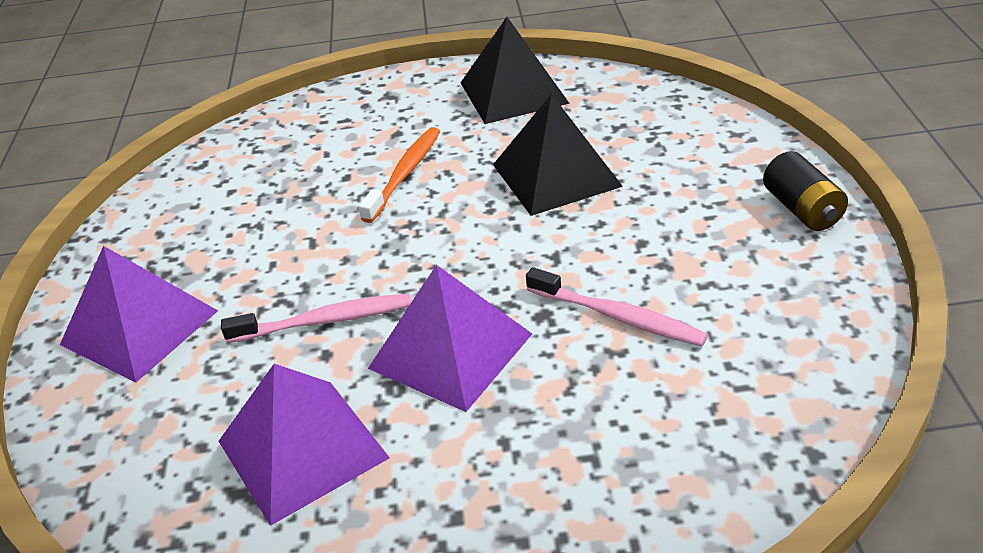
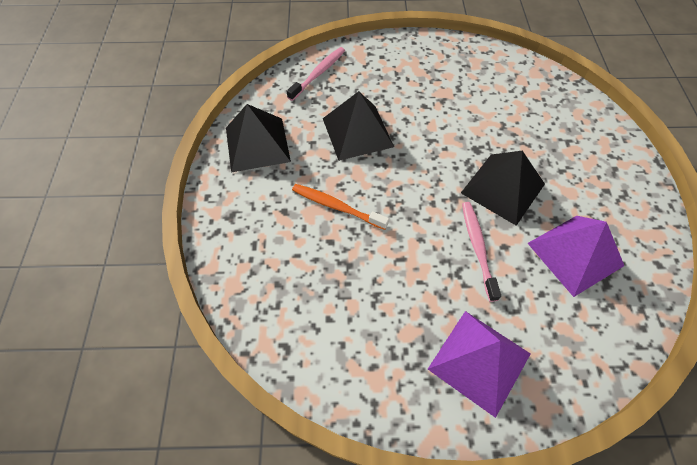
camera: 90 degrees left, 20 degrees up
(451, 350) = (502, 188): purple pyramid -> black pyramid
(618, 316) = (479, 121): pink toothbrush -> pink toothbrush (318, 73)
(802, 209) = (408, 48): black battery -> none

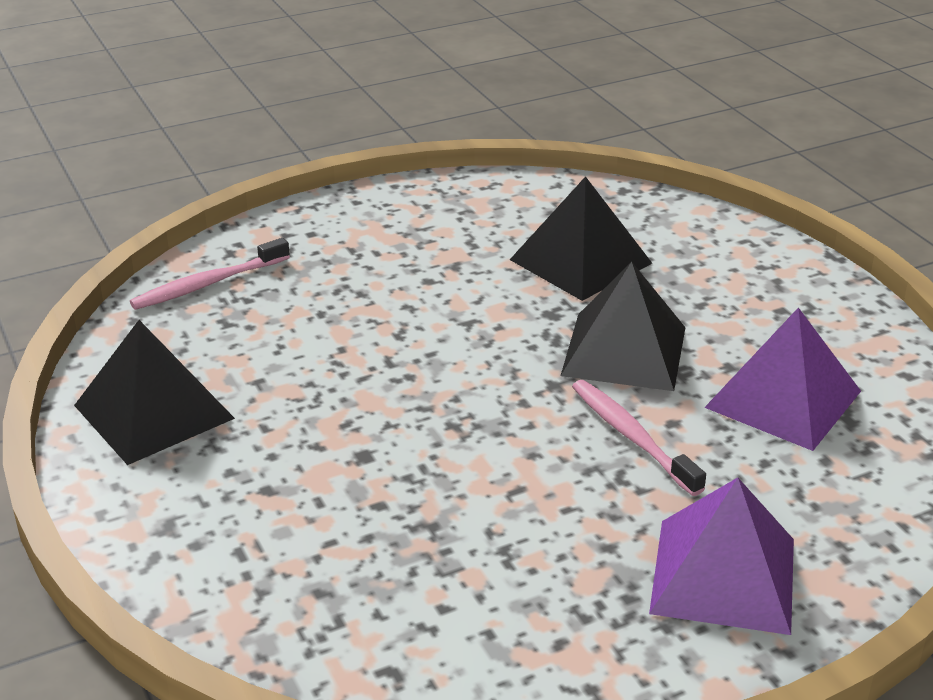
camera: 25 degrees left, 25 degrees down
(318, 73) = (208, 284): pink toothbrush -> pink toothbrush turned 135 degrees counterclockwise
(337, 207) = (361, 455): orange toothbrush -> none
(357, 132) = (333, 345): black pyramid -> black pyramid (580, 261)

